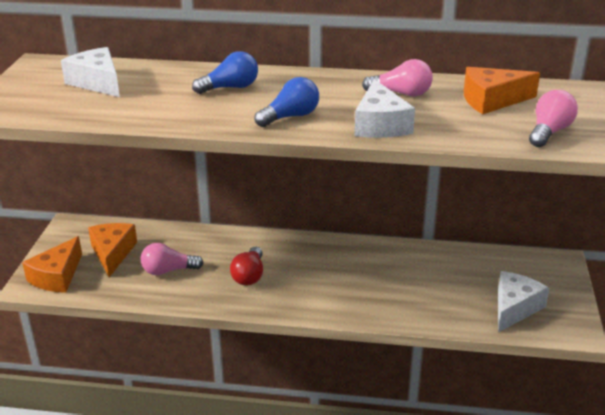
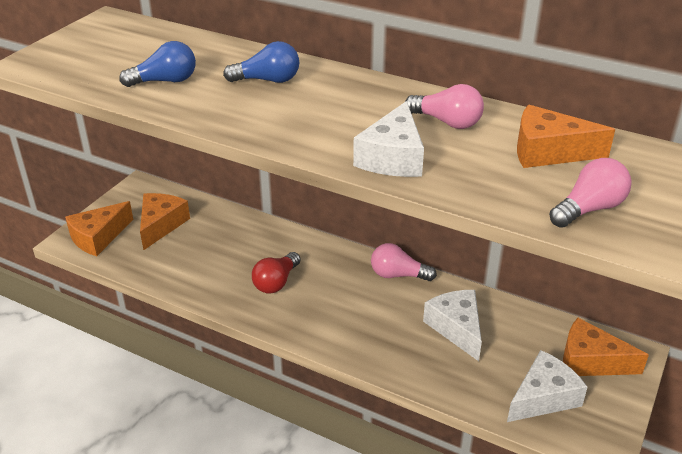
camera: 20 degrees right, 5 degrees up
(97, 82) = (144, 50): white cheese -> white cheese (456, 328)
(168, 270) = (201, 257): pink light bulb -> pink light bulb (398, 275)
(290, 117) = (302, 128): blue light bulb -> blue light bulb (165, 81)
(533, 274) = (590, 361): none -> orange cheese

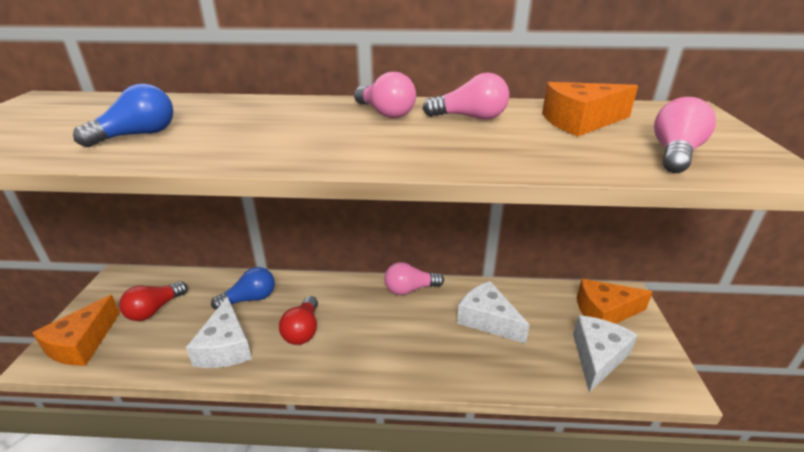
camera: 25 degrees left, 5 degrees down
(161, 225) = (154, 310): orange cheese -> red light bulb
(267, 80) = (262, 117): blue light bulb -> blue light bulb (250, 299)
(374, 99) = (385, 113): none -> pink light bulb
(392, 157) = (453, 152): white cheese -> white cheese (225, 347)

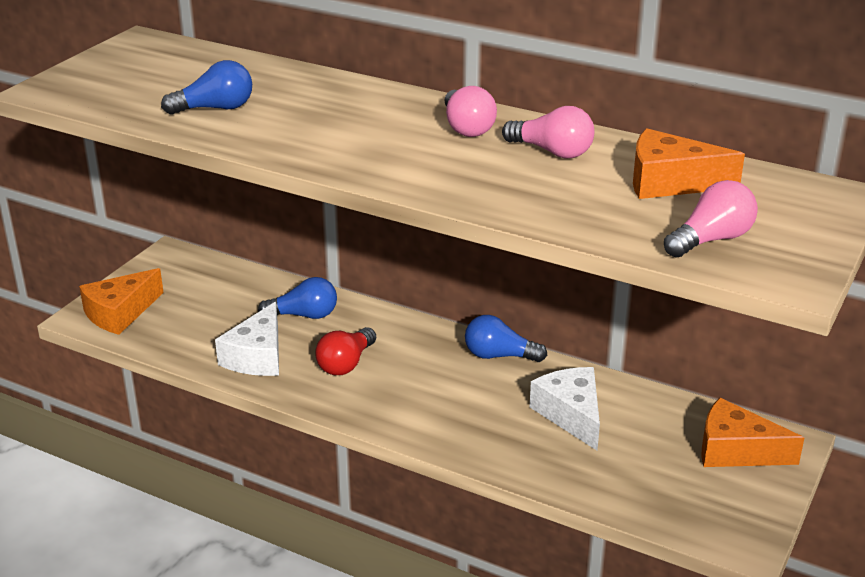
camera: 25 degrees right, 0 degrees up
(154, 310) = (199, 299): red light bulb -> none
(410, 289) = (499, 356): pink light bulb -> blue light bulb
(597, 357) = (675, 489): white cheese -> none

